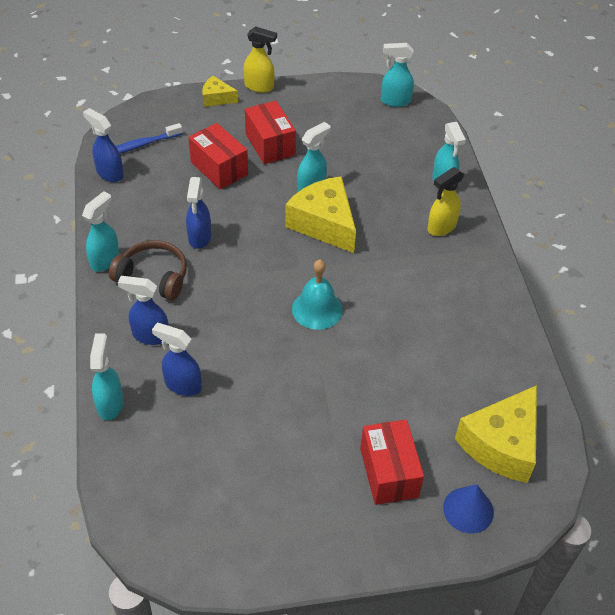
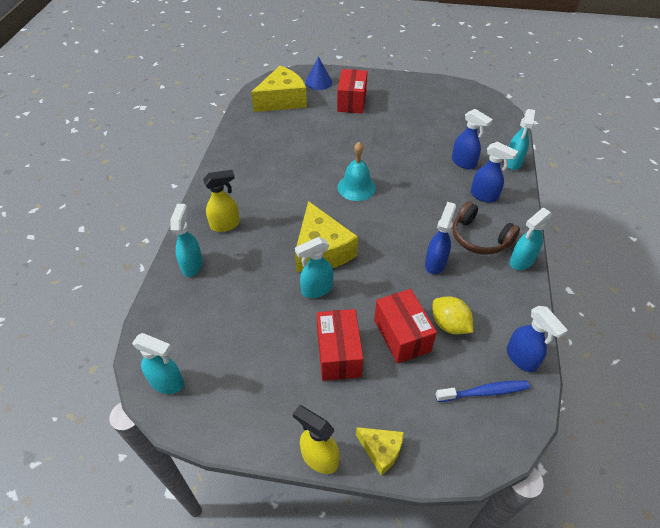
camera: 160 degrees left, 0 degrees up
(177, 185) = (449, 325): none -> yellow lemon

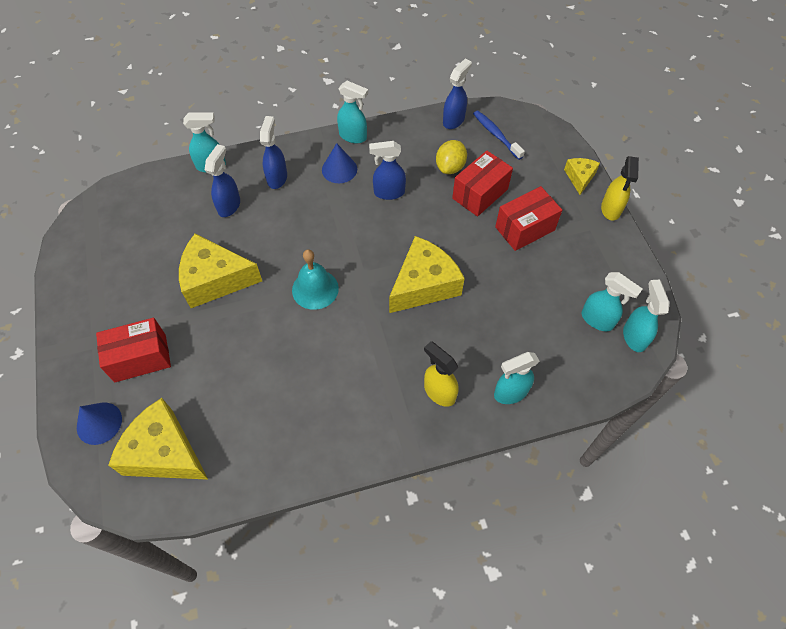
camera: 115 degrees left, 10 degrees up
(316, 289) = (472, 269): turquoise spray bottle -> turquoise spray bottle (597, 320)
(394, 142) = (215, 279): none -> yellow cheese
(479, 238) = (339, 169): brown headphones -> blue cone

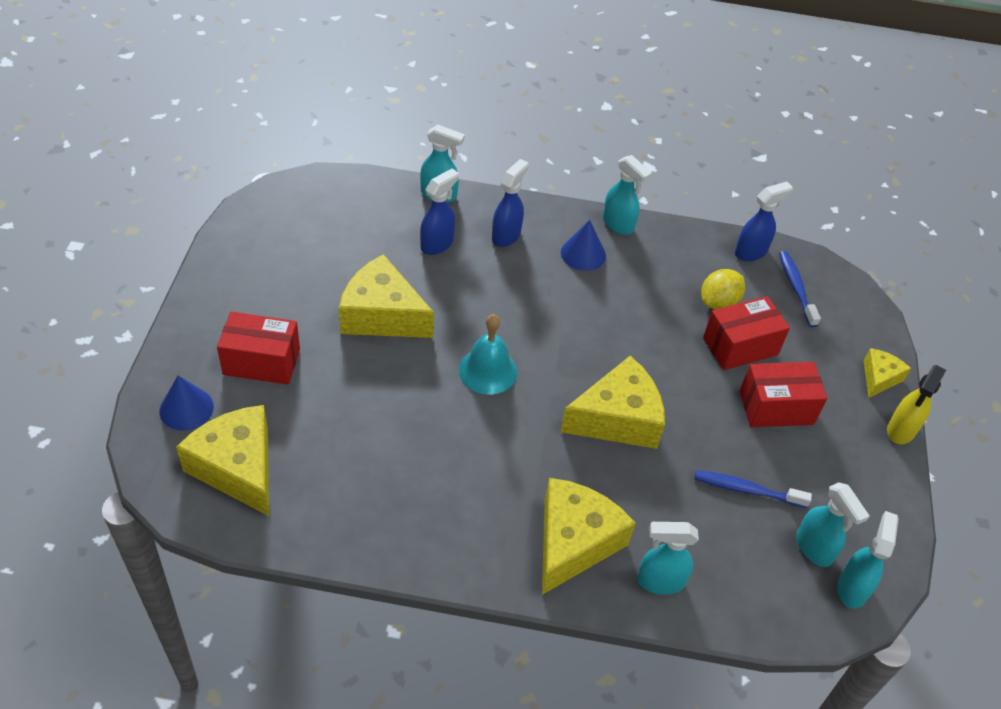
camera: 20 degrees right, 10 degrees down
(388, 192) = (628, 301): blue spray bottle -> none
(439, 392) = (574, 542): yellow spray bottle -> yellow cheese
(534, 298) = (746, 490): none -> blue toothbrush

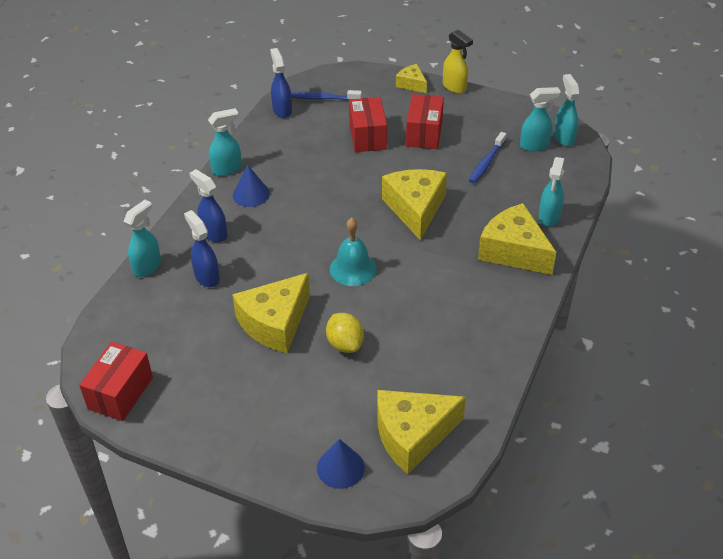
camera: 70 degrees left, 5 degrees down
(261, 362) = (303, 409): red box -> red box (120, 393)
(718, 302) = (324, 137): yellow lemon -> yellow lemon (345, 344)
(852, 588) = (564, 138): turquoise spray bottle -> turquoise spray bottle turned 45 degrees clockwise

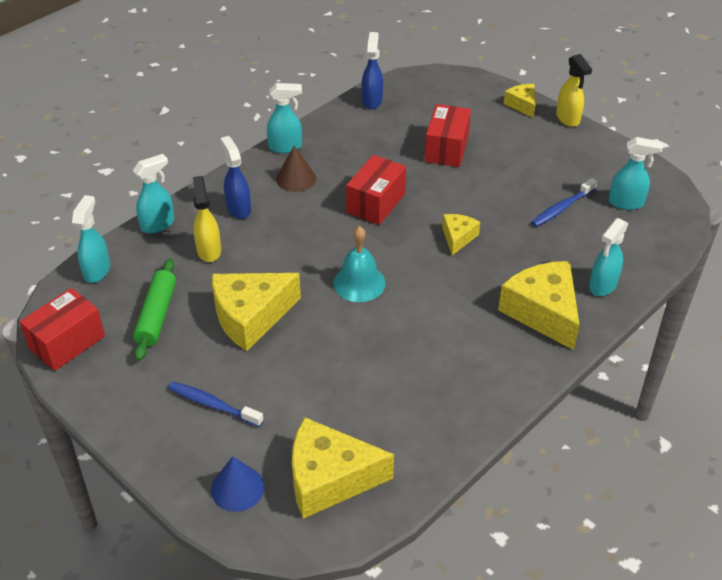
camera: 20 degrees right, 0 degrees up
(190, 346) = (157, 315): none -> green rolling pin
(206, 277) = (209, 250): blue spray bottle -> yellow spray bottle
(251, 194) = (296, 178): blue cone -> brown cone
(323, 98) = (420, 98): blue toothbrush -> blue toothbrush (212, 405)
(345, 344) = (310, 359): yellow lemon -> none
(415, 209) = (458, 237): yellow cheese -> yellow cheese, size x0.52
(424, 133) = (508, 160): red box -> red box (376, 203)
(564, 138) = (664, 202): turquoise spray bottle -> turquoise spray bottle (97, 270)

